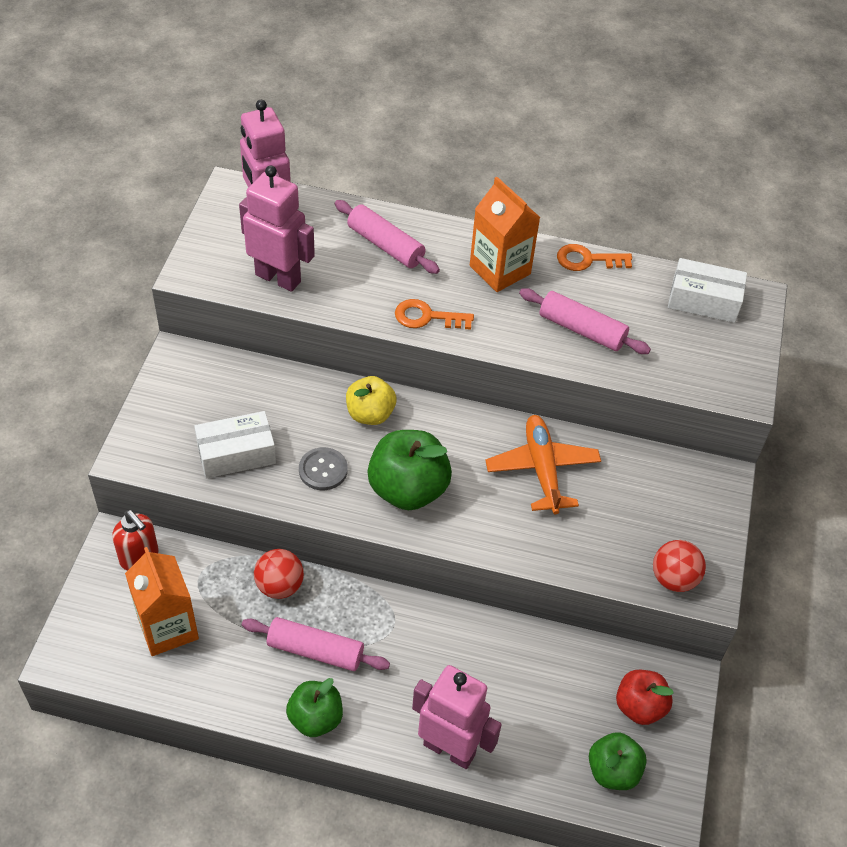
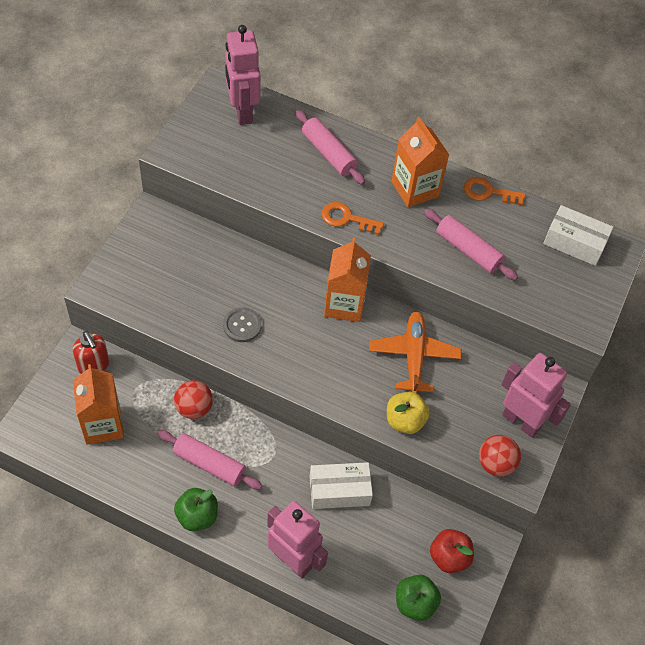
camera: 10 degrees right, 5 degrees up
(236, 454) = (179, 301): white box -> white box (339, 490)
(278, 278) = (238, 166): pink robot -> pink robot (521, 421)
(370, 414) = (289, 287): yellow apple -> yellow apple (405, 421)
(408, 489) = (304, 353): green apple -> none
(442, 423) = (344, 304): none -> orange carton

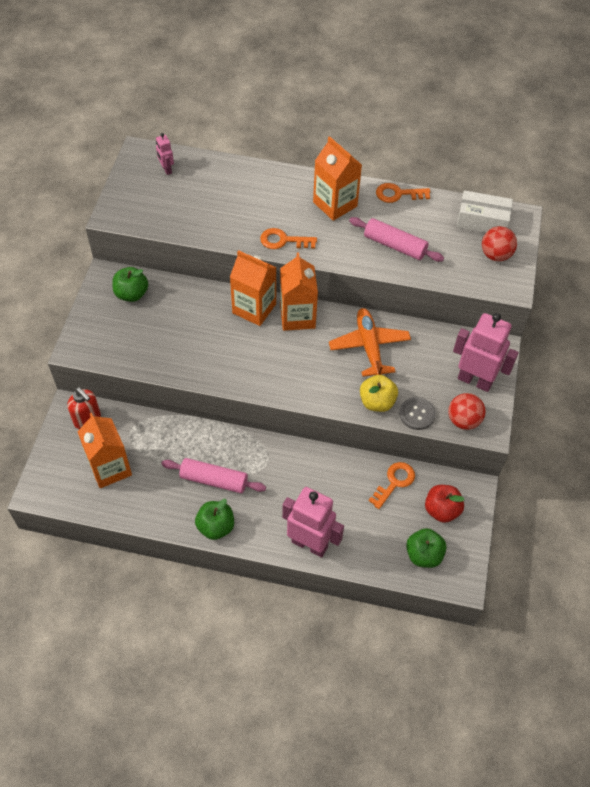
camera: 10 degrees left, 0 degrees up
(172, 240) = (131, 294): none -> green apple
(194, 408) = (187, 436): red ball -> red ball (495, 255)
(242, 112) = (166, 169): pink robot -> pink robot, size x0.47
(242, 325) = (214, 353): grey button -> grey button (417, 414)
(299, 285) = (254, 308): none -> orange carton
(329, 153) = (252, 189): pink rolling pin -> none
(339, 490) = (333, 476): white box -> none
(405, 513) = (394, 482): none -> orange key

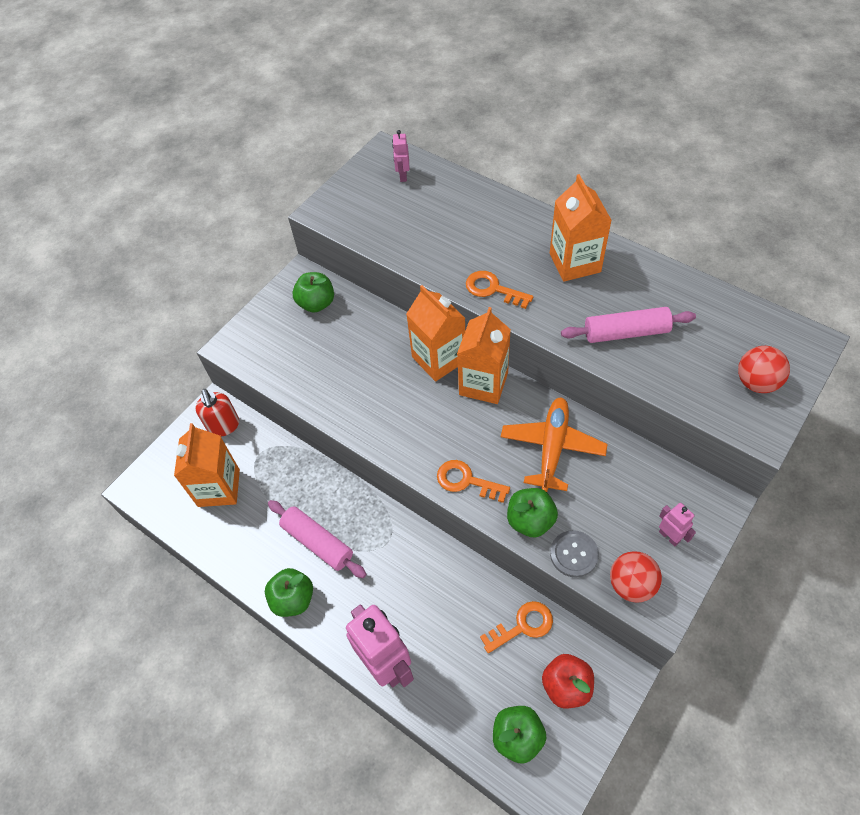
camera: 30 degrees right, 0 degrees up
(377, 402) = (530, 520): yellow apple -> green apple
(394, 245) = (626, 333): pink rolling pin -> pink rolling pin turned 60 degrees counterclockwise
(398, 194) = (658, 270): orange key -> orange key (466, 481)
(475, 380) = (669, 536): pink robot -> pink robot, size x0.47
(482, 221) = (756, 333): white box -> none

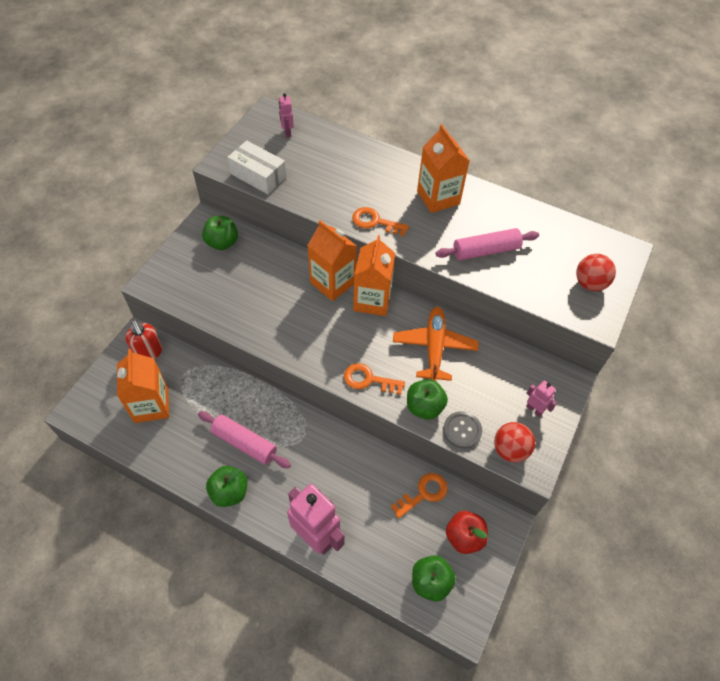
camera: 15 degrees left, 0 degrees up
(362, 226) = (258, 175): none -> white box

